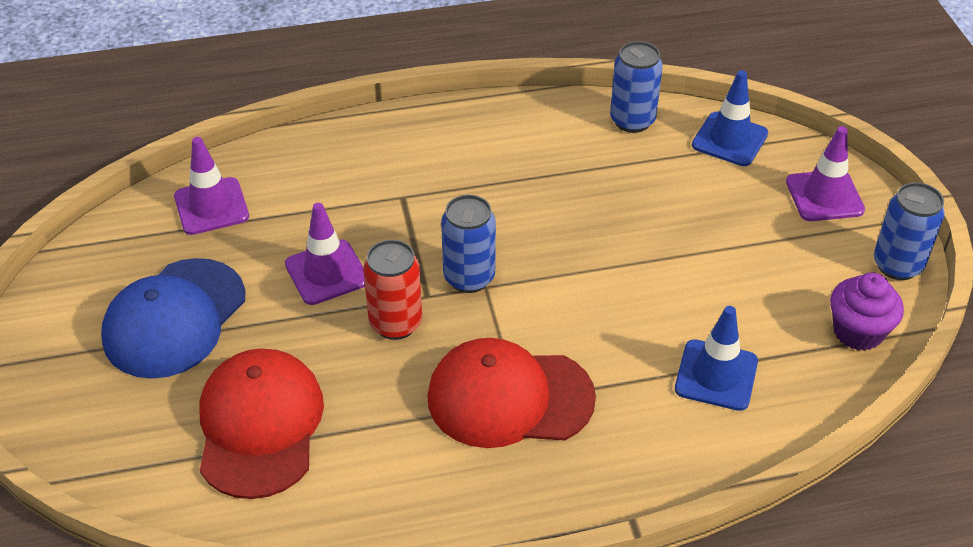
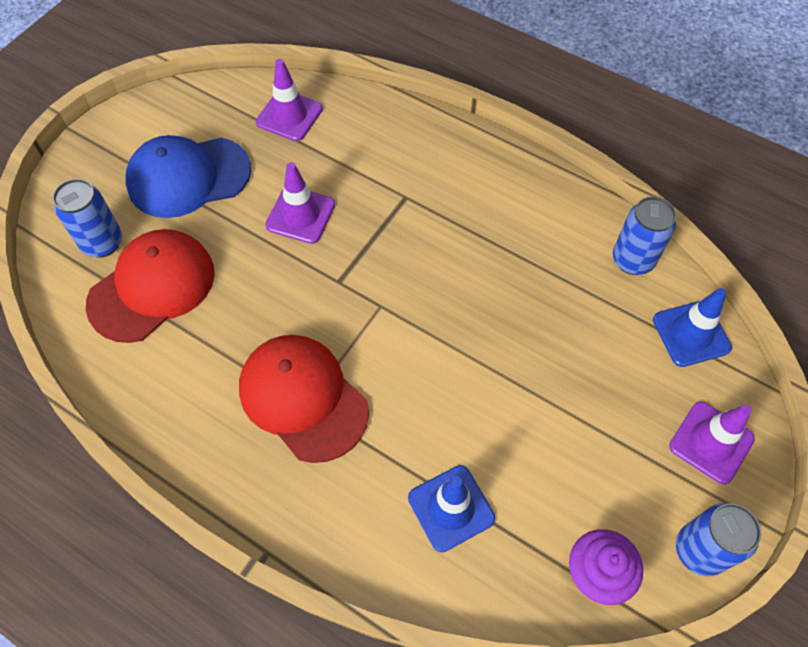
camera: 45 degrees right, 15 degrees up
(395, 323) = (298, 285): red can -> none
(469, 278) = (378, 290): blue can -> blue can (102, 243)

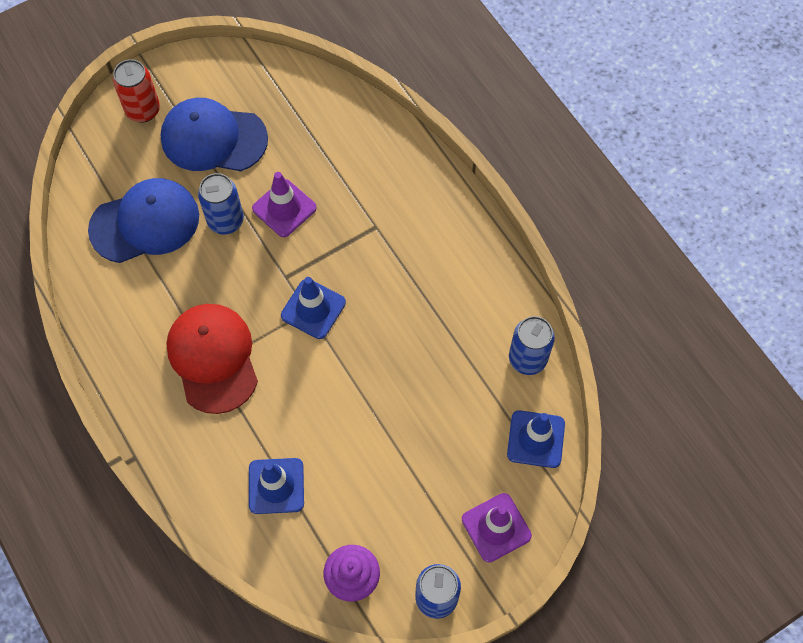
camera: 25 degrees right, 5 degrees up
(96, 178) = (143, 110): none -> red can
(102, 243) = (125, 169): blue can -> blue can (225, 221)
(152, 287) = (145, 223): red cap -> blue cap
(289, 116) = (319, 114): purple traffic cone -> none
(386, 301) = (313, 309): none -> blue traffic cone

